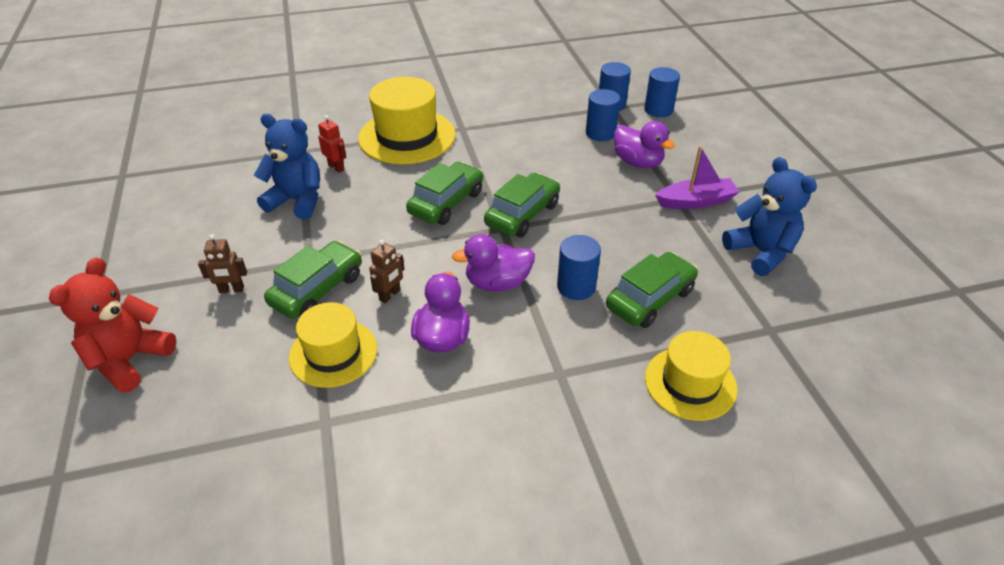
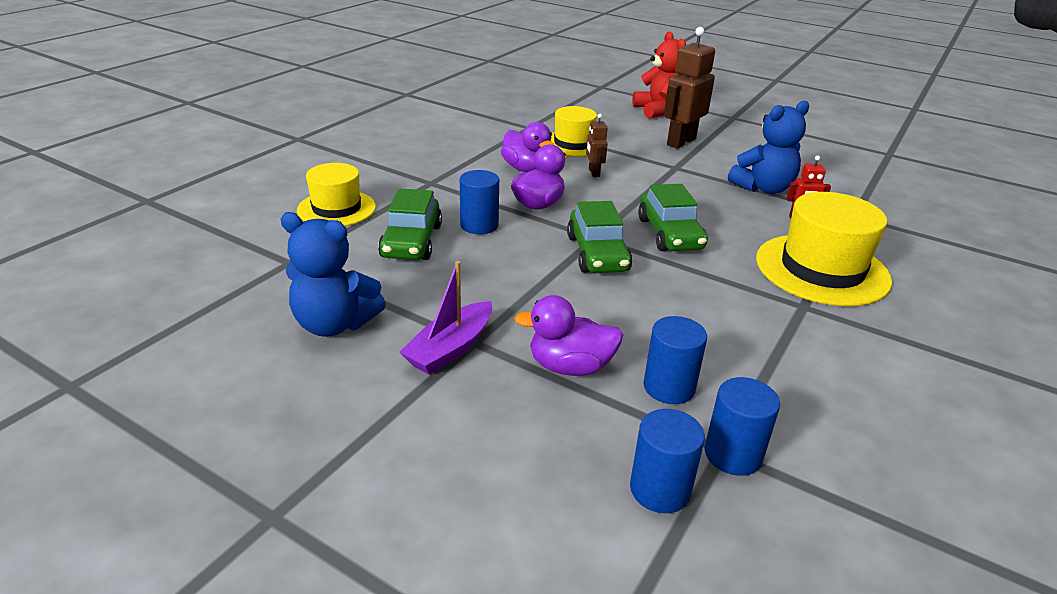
camera: 135 degrees right, 10 degrees down
(231, 290) = (681, 142): brown robot -> brown robot, size x2.00
(317, 289) = (639, 159): green car -> none

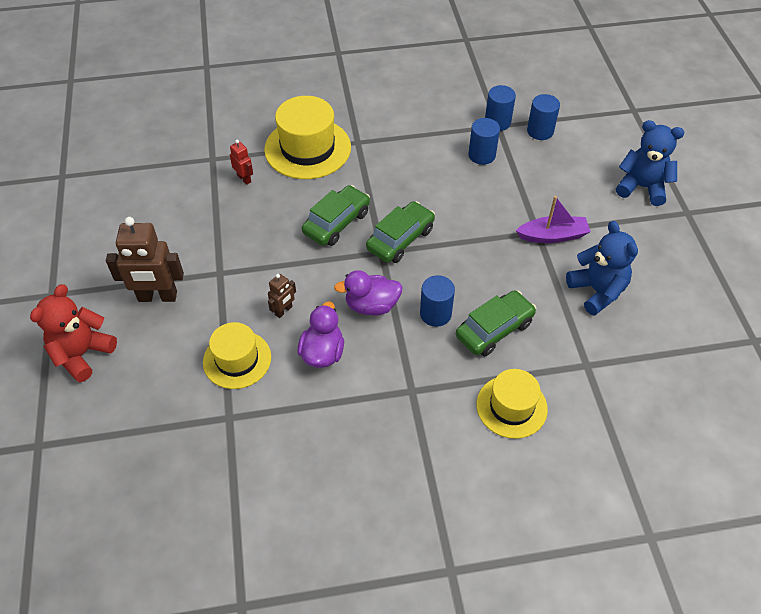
camera: 130 degrees left, 20 degrees up
(570, 367) = (510, 190): purple duck -> none
(763, 188) = (210, 212): blue teddy bear -> blue teddy bear (642, 187)

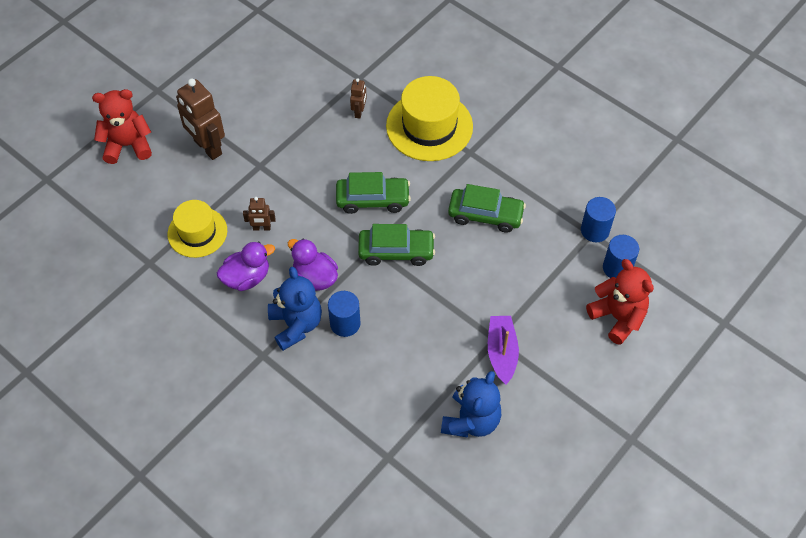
camera: 50 degrees right, 5 degrees up
(244, 179) = (359, 112): red robot -> brown robot
(482, 155) = (543, 245): blue cylinder -> none
(494, 329) = (365, 372): green car -> green car (485, 215)
(511, 406) = (303, 429): yellow hat -> none
(553, 236) = (501, 352): purple boat -> purple boat turned 135 degrees counterclockwise
(581, 156) = (617, 317): none -> red teddy bear
(642, 187) = (627, 386): blue teddy bear -> blue teddy bear (296, 325)

